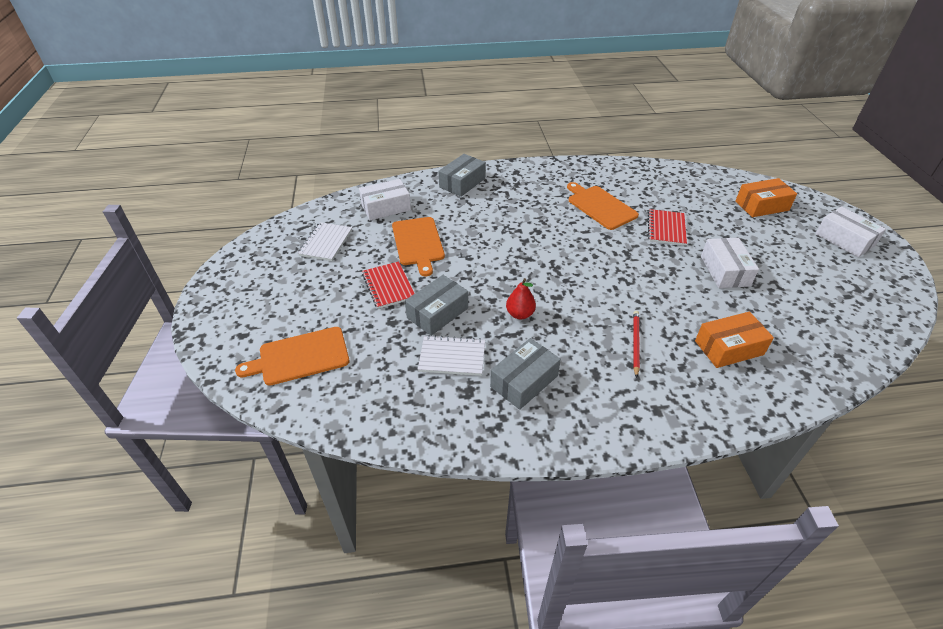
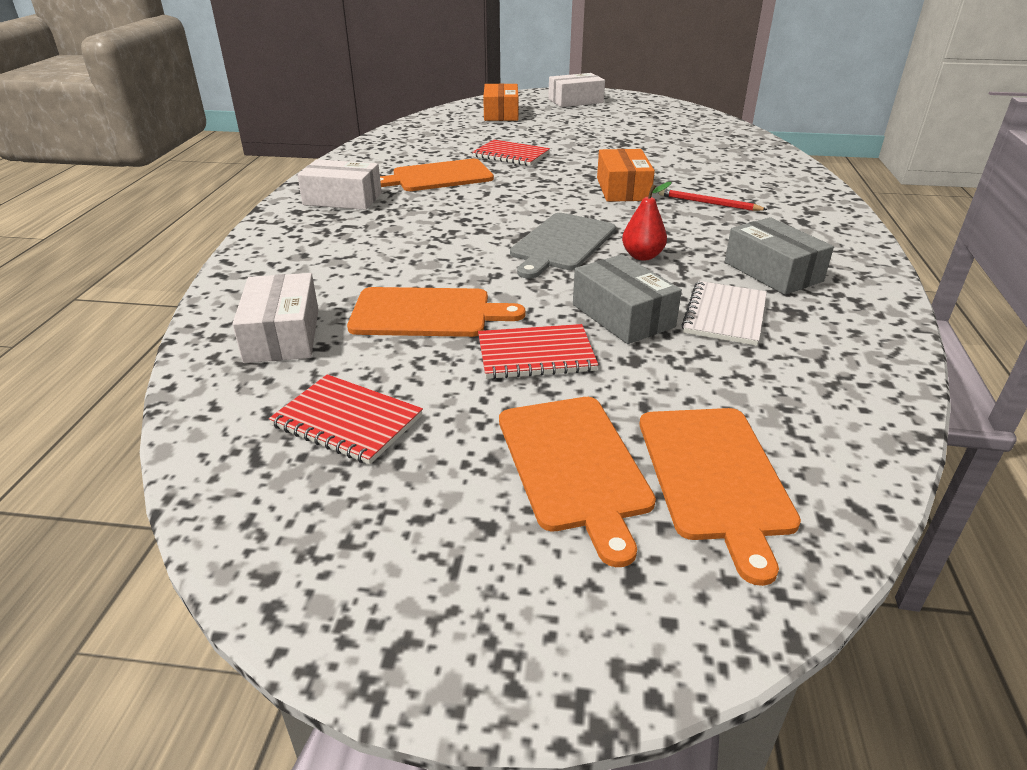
camera: 75 degrees left, 10 degrees down
(304, 311) = (574, 465): none -> orange cutting board
(326, 243) = (347, 421): white notebook -> red notebook
(462, 183) = (280, 254): grey box -> none
(521, 276) = (561, 244): none -> grey cutting board
(725, 271) = (601, 146): white box -> white box (342, 199)
(729, 348) = (719, 167): orange box -> orange box (623, 189)

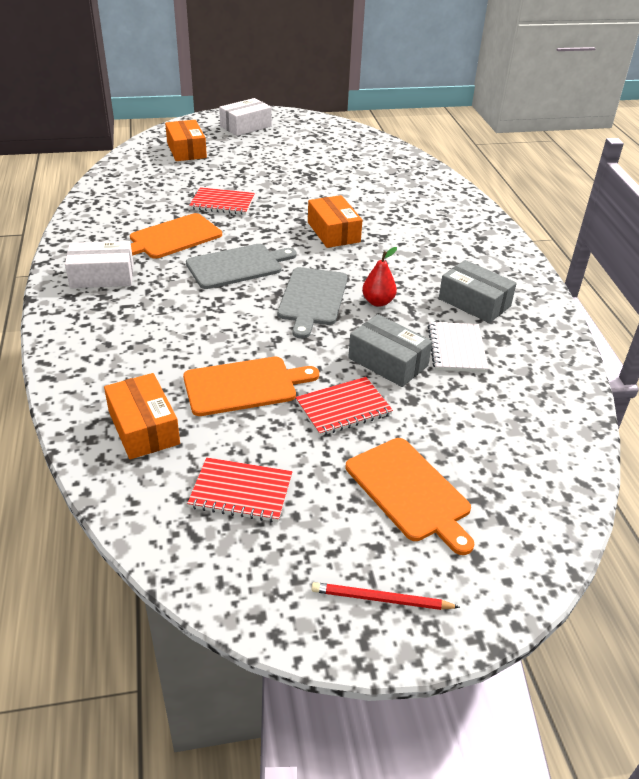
camera: 20 degrees left, 5 degrees up
(282, 335) = (143, 428): white box -> orange box
(493, 206) = (237, 266): none -> grey cutting board
(709, 203) = (405, 239): red pencil -> red pencil (381, 599)
(715, 476) = (497, 480): orange cutting board -> none

